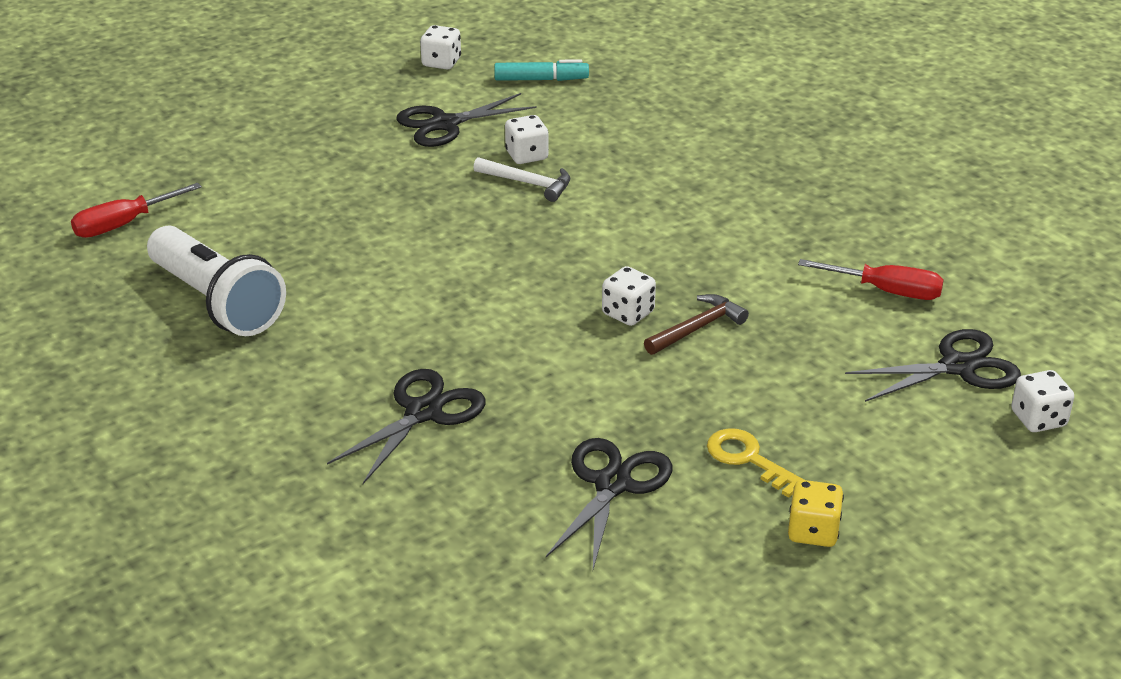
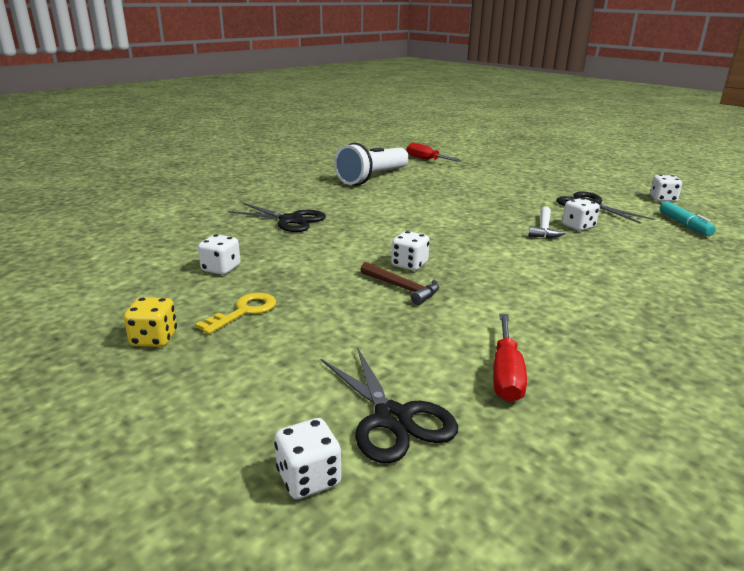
camera: 80 degrees right, 10 degrees down
(612, 484) = (221, 268): black scissors -> white dice

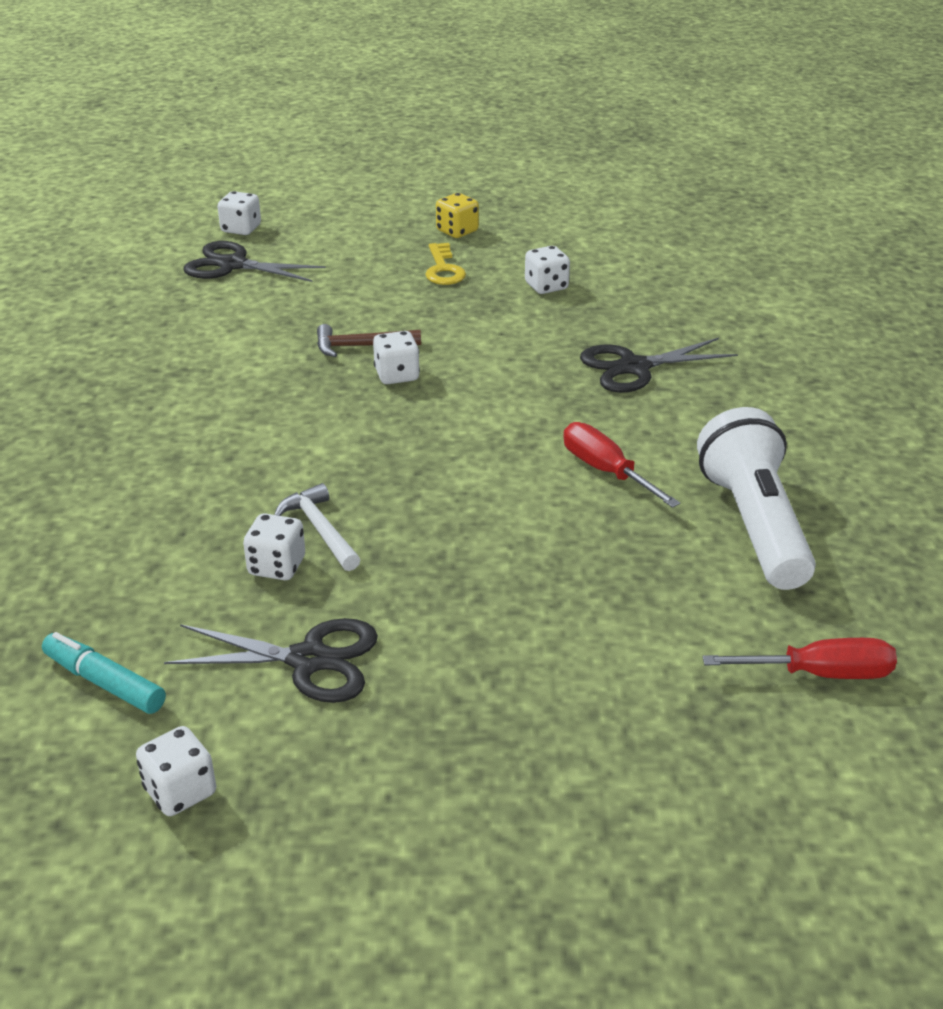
camera: 135 degrees right, 10 degrees up
(506, 374) = (187, 318): red screwdriver -> red screwdriver (606, 471)

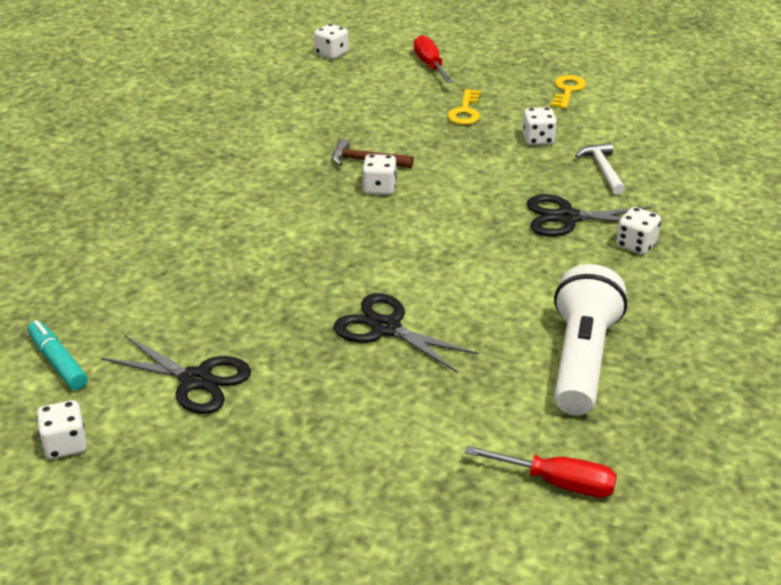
camera: 20 degrees right, 0 degrees up
(233, 265) = (309, 81): black scissors -> black scissors (386, 328)
(277, 566) = (212, 310): white dice -> white dice (636, 245)
(320, 530) = (257, 291): white hammer -> white hammer (603, 170)
(457, 231) = (495, 82): yellow dice -> none
(544, 227) = (567, 90): none -> yellow key
(606, 471) = (492, 294): red screwdriver -> red screwdriver (430, 65)

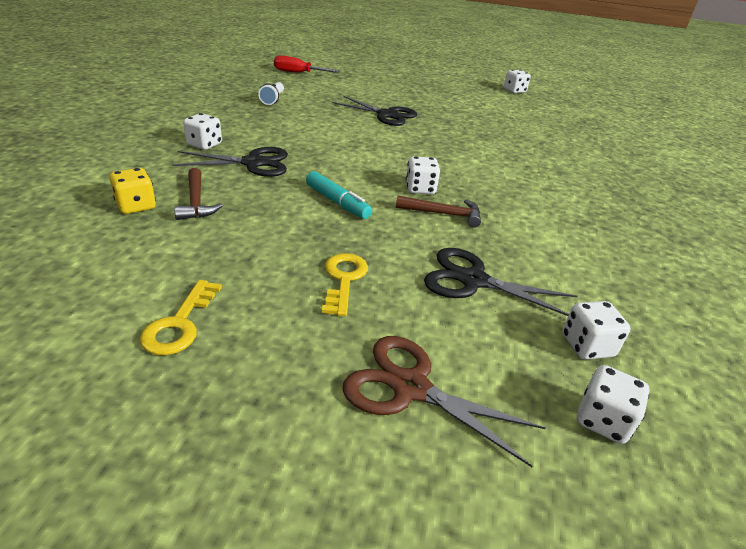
camera: 170 degrees right, 0 degrees up
(58, 362) = (551, 111): turquoise marker -> turquoise marker (337, 202)
(196, 380) = (476, 103): black scissors -> black scissors (473, 280)
(430, 65) = (411, 388): red screwdriver -> brown scissors
(538, 139) = (255, 237): white dice -> white dice (587, 346)
(581, 360) = (273, 100): white flashlight -> white flashlight, size x0.47
(603, 170) = (196, 201): white hammer -> brown hammer
(652, 164) = (136, 206): none -> yellow dice

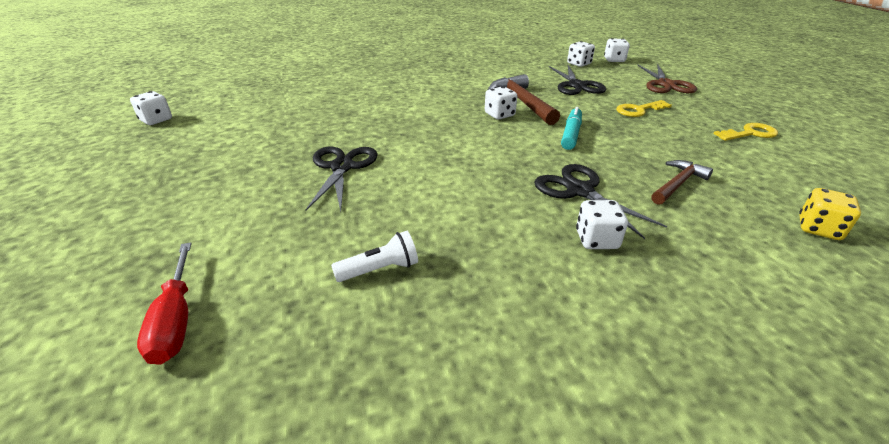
camera: 115 degrees left, 0 degrees up
(136, 206) = (735, 205): yellow dice -> yellow dice (818, 229)
(443, 214) = (522, 102): brown hammer -> brown hammer, size x1.57

